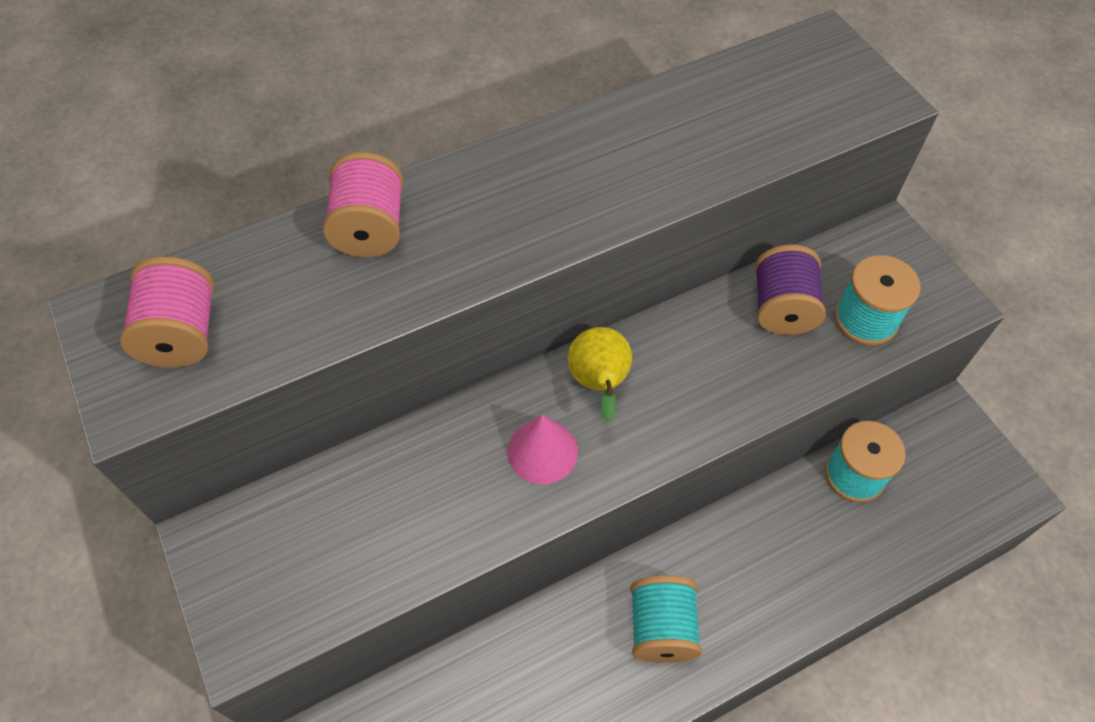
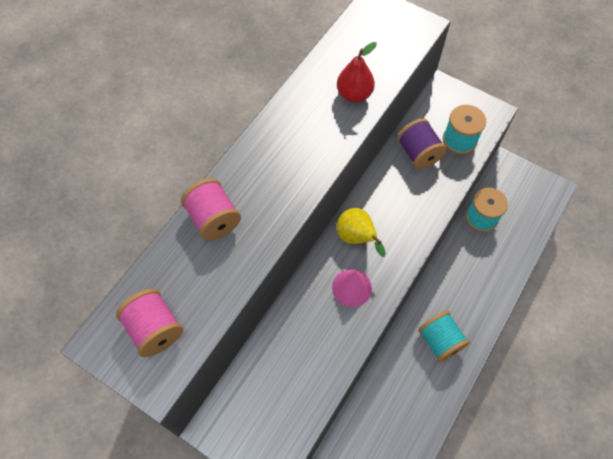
camera: 30 degrees left, 5 degrees up
(702, 152) = (354, 94): none -> red pear

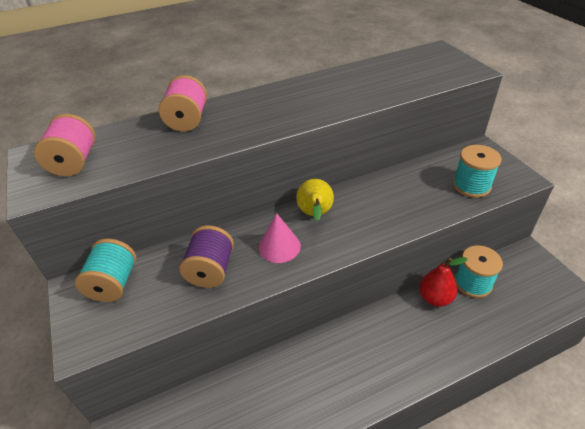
camera: 35 degrees right, 20 degrees down
(354, 94) = (372, 90): red pear -> red pear (435, 298)
(418, 153) = (422, 180): purple spool -> purple spool (211, 270)
(440, 341) = (353, 366): turquoise spool -> turquoise spool (113, 283)

